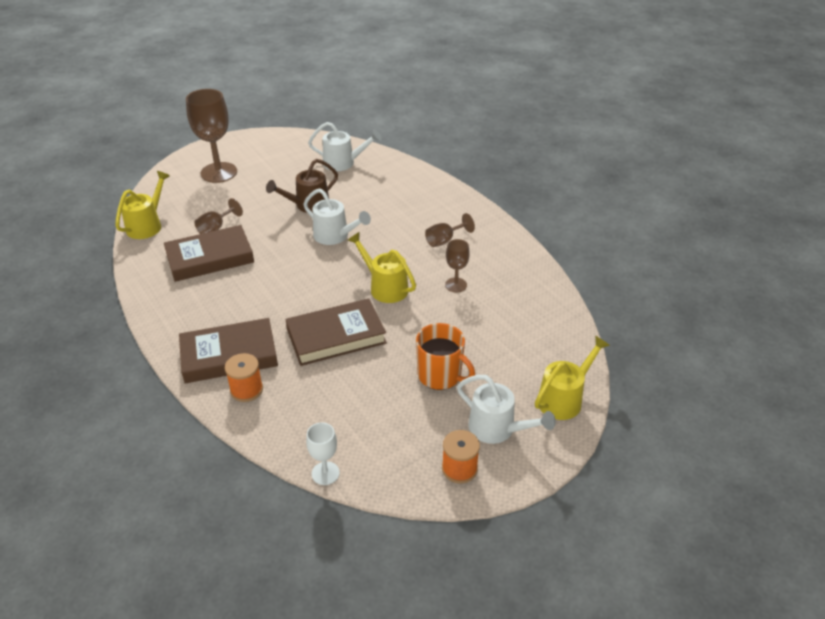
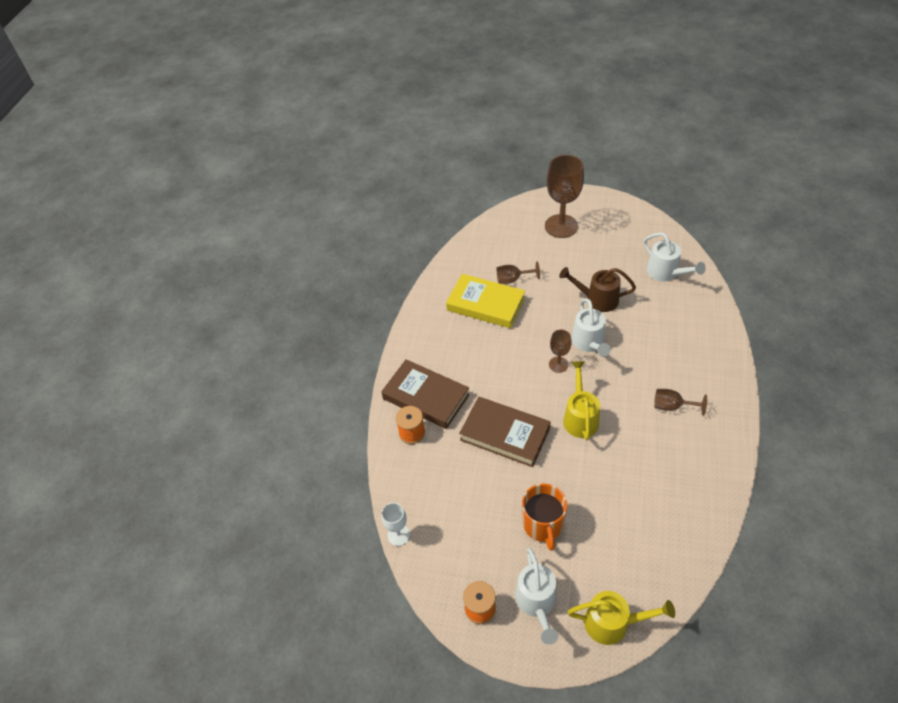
camera: 50 degrees right, 10 degrees up
(147, 225) = (472, 247): yellow watering can -> none
(210, 258) = (485, 304): brown book -> yellow book
(456, 285) = (637, 455): brown goblet -> brown goblet (558, 364)

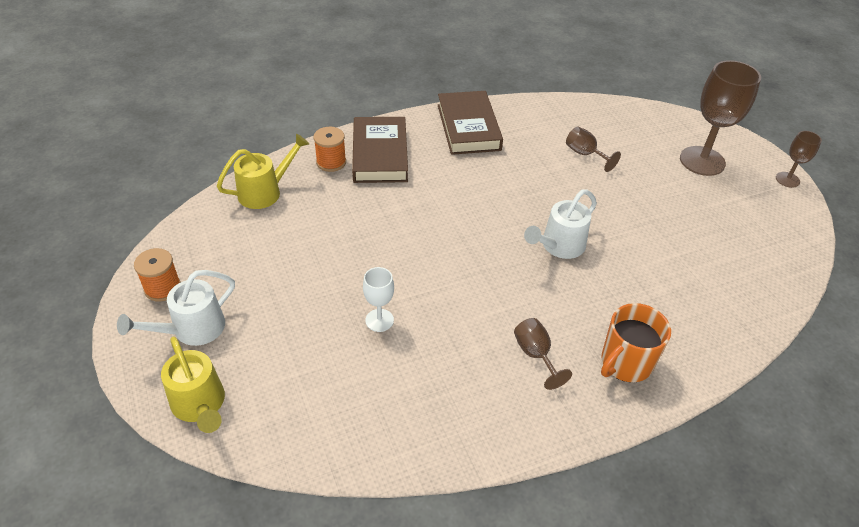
camera: 50 degrees right, 5 degrees down
(398, 535) = (211, 200): white goblet -> white goblet (379, 320)
(485, 304) = (532, 148): yellow book -> none
(505, 434) = (379, 226): brown book -> brown book (468, 127)
(543, 525) = (288, 298): orange mug -> orange mug (625, 363)
(558, 364) = (505, 232): brown goblet -> brown goblet (787, 180)
(580, 417) = (450, 276): yellow watering can -> yellow watering can (265, 191)
(597, 299) = (628, 229): brown watering can -> none
(666, 273) = (737, 276): white watering can -> none

